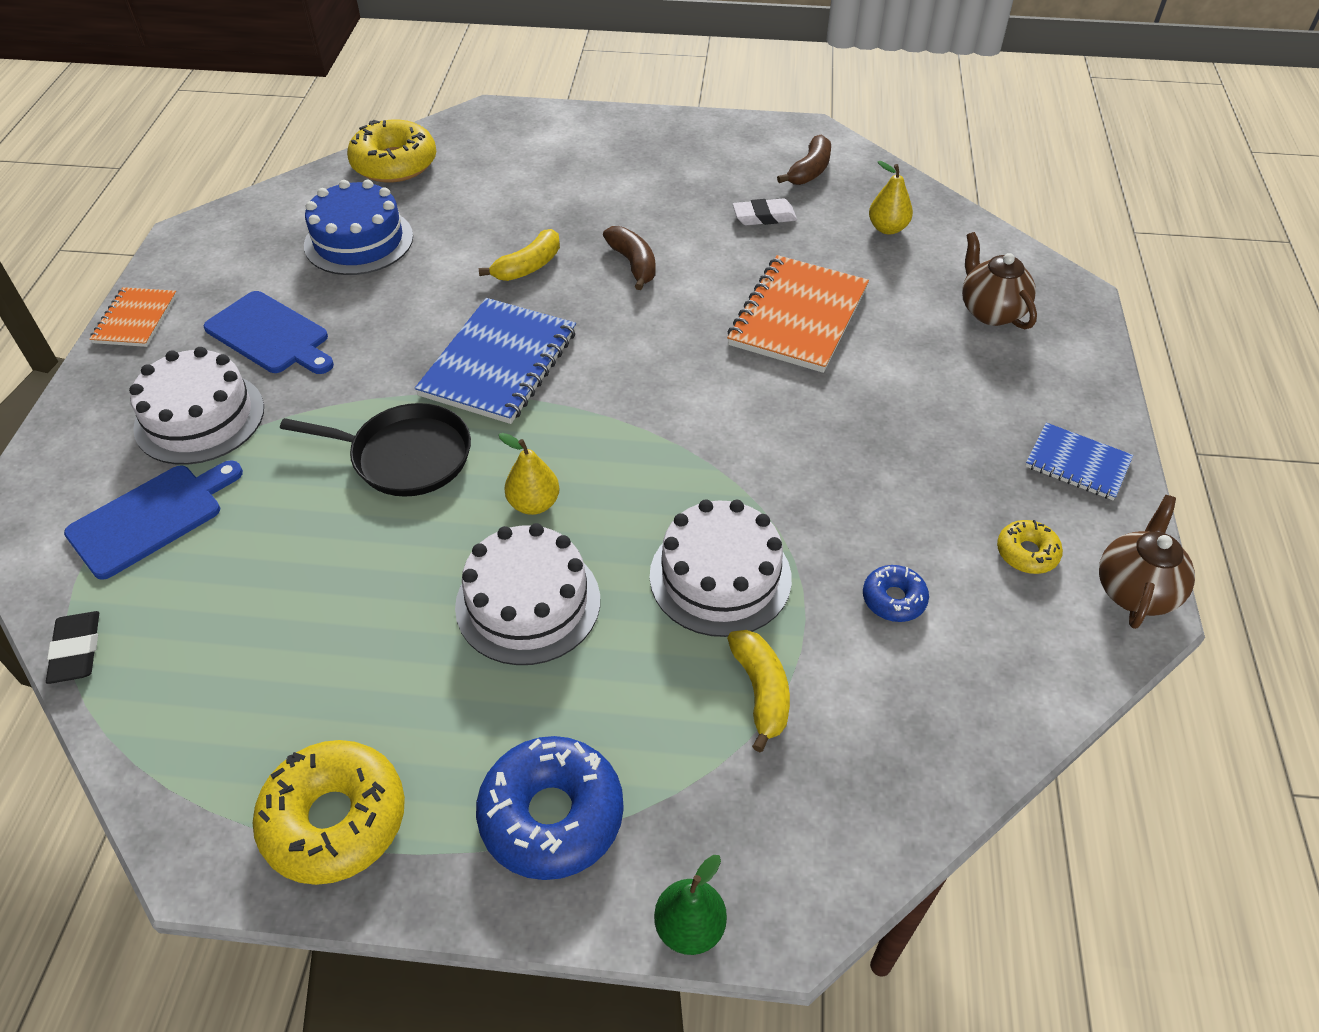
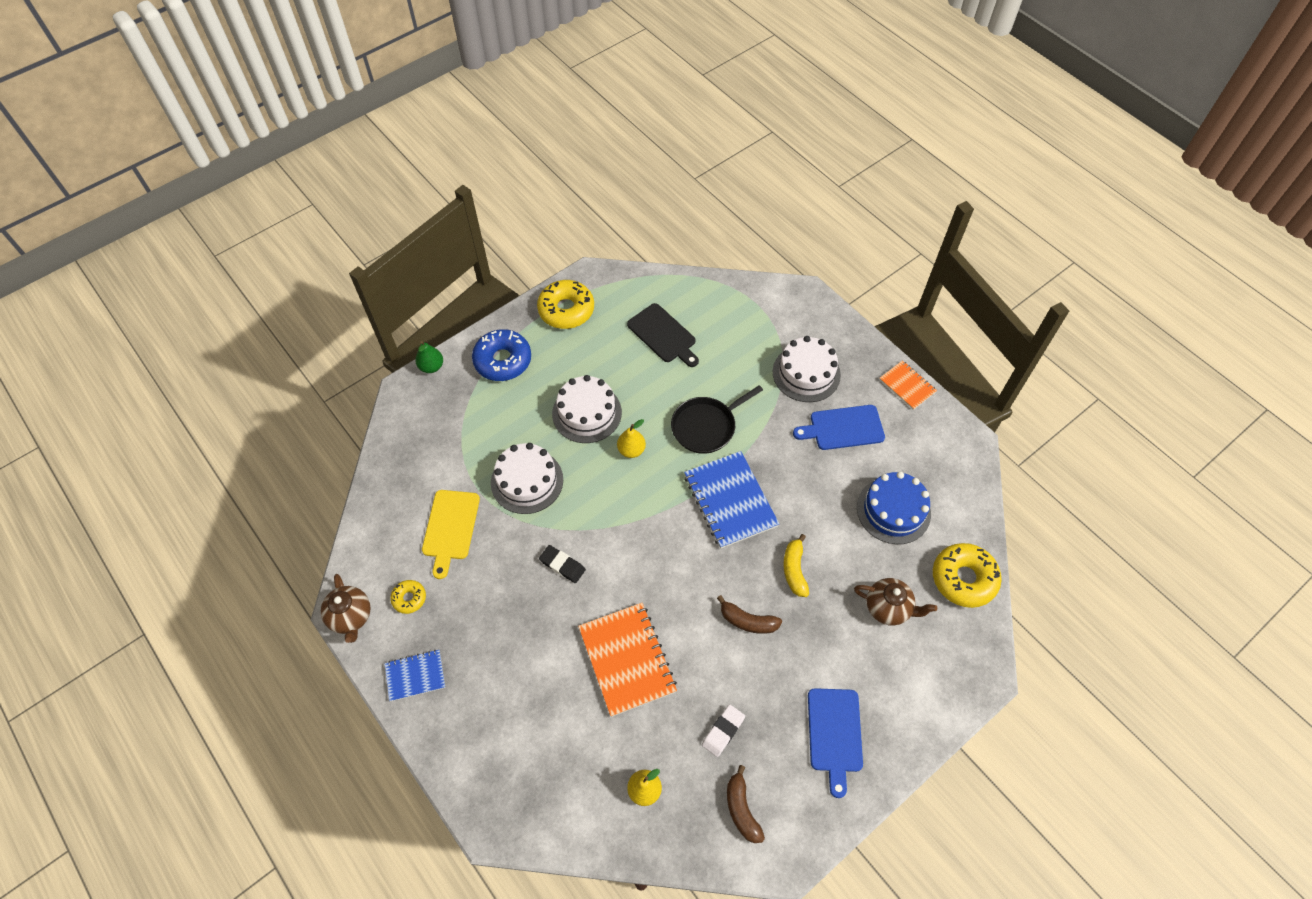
camera: 135 degrees right, 10 degrees up
(76, 650) = (710, 282): black eraser -> black eraser (562, 565)
(151, 518) = (758, 330): blue cutting board -> blue cutting board (834, 734)
(268, 626) = (663, 335): none -> black cutting board
(761, 692) = (471, 450): yellow banana -> none
(893, 599) = (450, 528): blue donut -> yellow cutting board
(990, 311) = (530, 762): brown teapot -> brown teapot (888, 608)

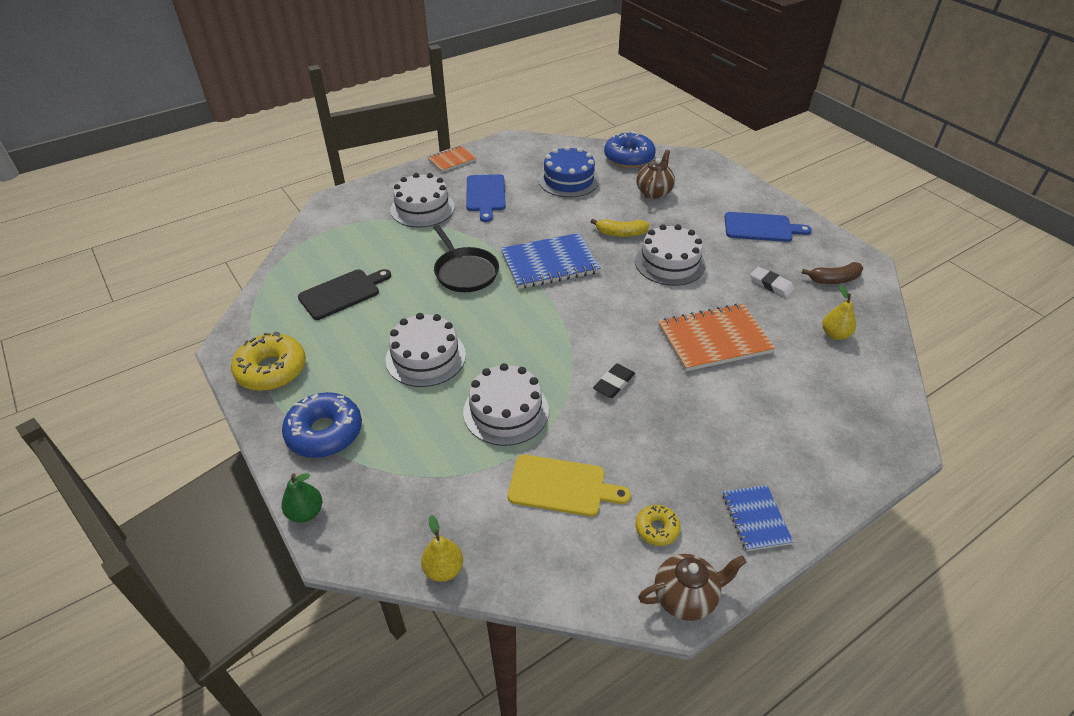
camera: 85 degrees left, 15 degrees down
(631, 450) = (481, 324): yellow pear -> yellow pear (443, 569)
(747, 621) = (669, 263): brown banana -> white cake
(963, 579) = (629, 157): yellow donut -> blue donut

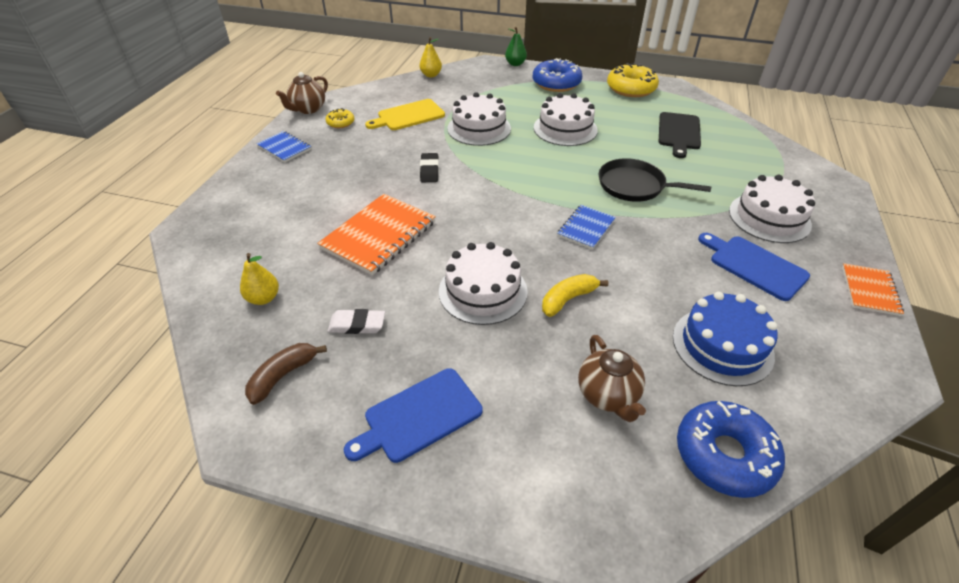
camera: 140 degrees right, 0 degrees up
(549, 263) = (586, 228): blue notebook -> blue notebook, size x0.57

